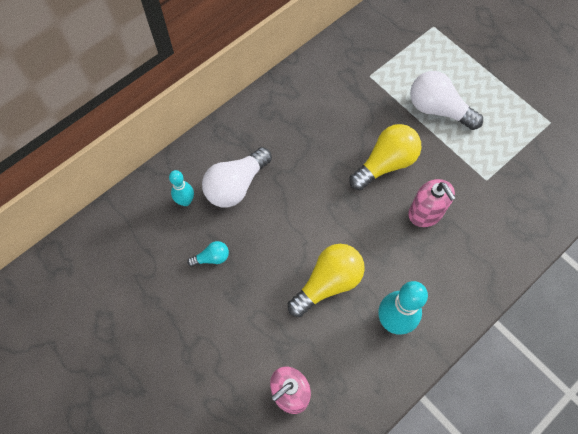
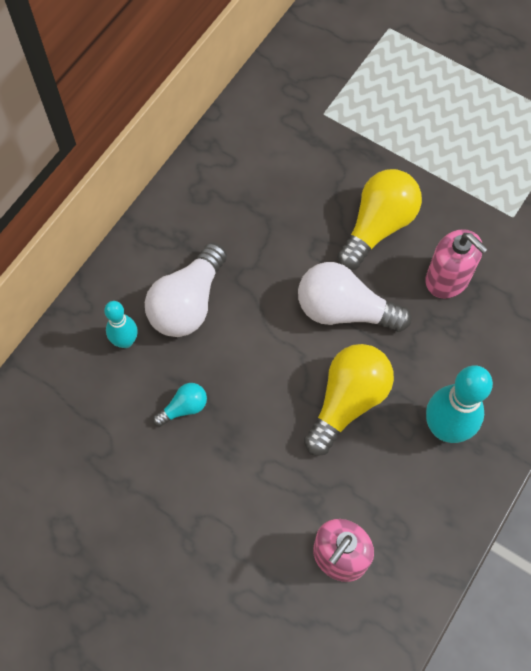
camera: 15 degrees left, 0 degrees up
(438, 109) = (426, 138): white light bulb -> white light bulb (344, 310)

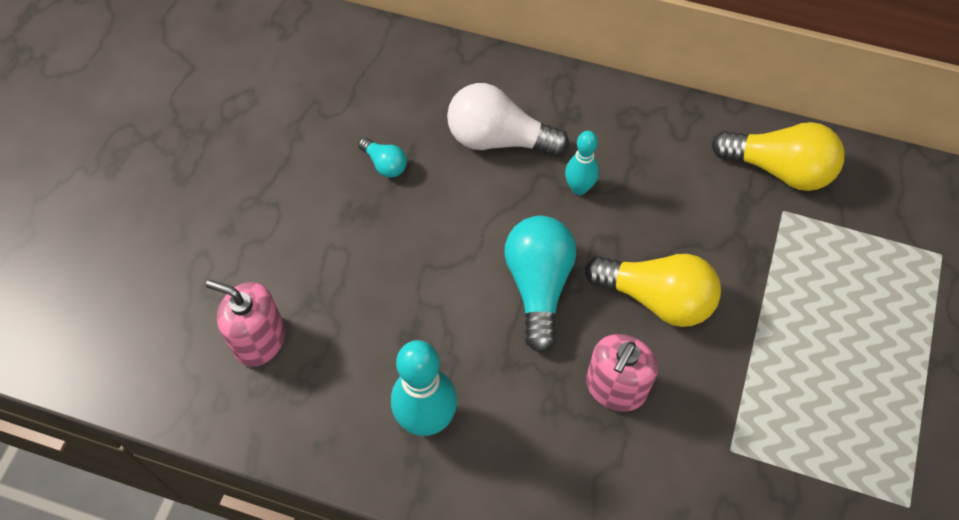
camera: 75 degrees right, 5 degrees down
(125, 341) = (441, 98): turquoise bowling pin -> turquoise bowling pin (579, 188)
(344, 310) = (538, 285): white light bulb -> turquoise light bulb
(347, 401) = (431, 312): yellow light bulb -> yellow light bulb (779, 169)

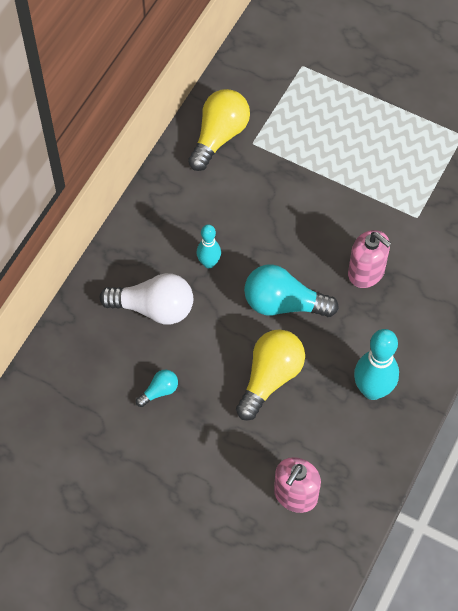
camera: 80 degrees left, 0 degrees up
(498, 139) = (154, 308): white light bulb -> white light bulb turned 105 degrees counterclockwise
(656, 298) = (305, 234): yellow light bulb -> yellow light bulb (270, 378)

